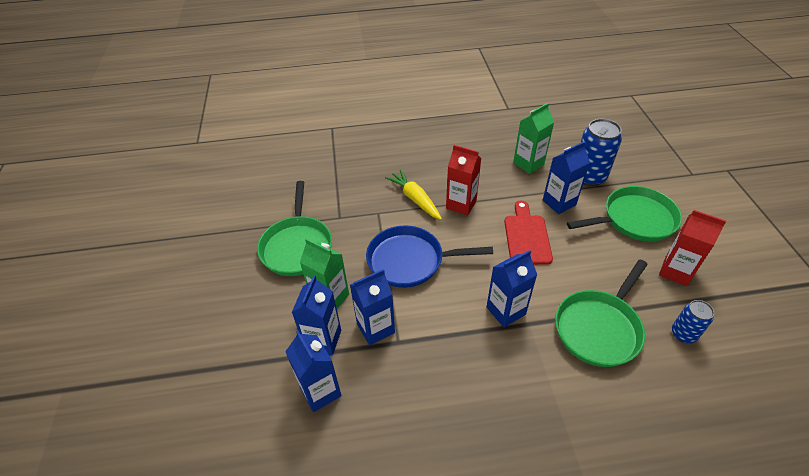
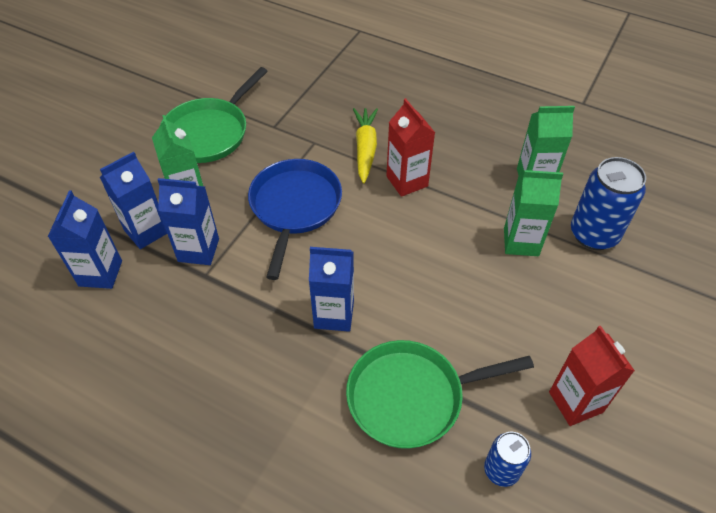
camera: 35 degrees right, 5 degrees up
(410, 261) = (295, 207): blue pan -> blue pan turned 60 degrees clockwise
(527, 236) = (441, 256): red cutting board -> none
(559, 203) = (521, 242): blue carton -> green carton
(635, 219) = (595, 315): green pan -> none

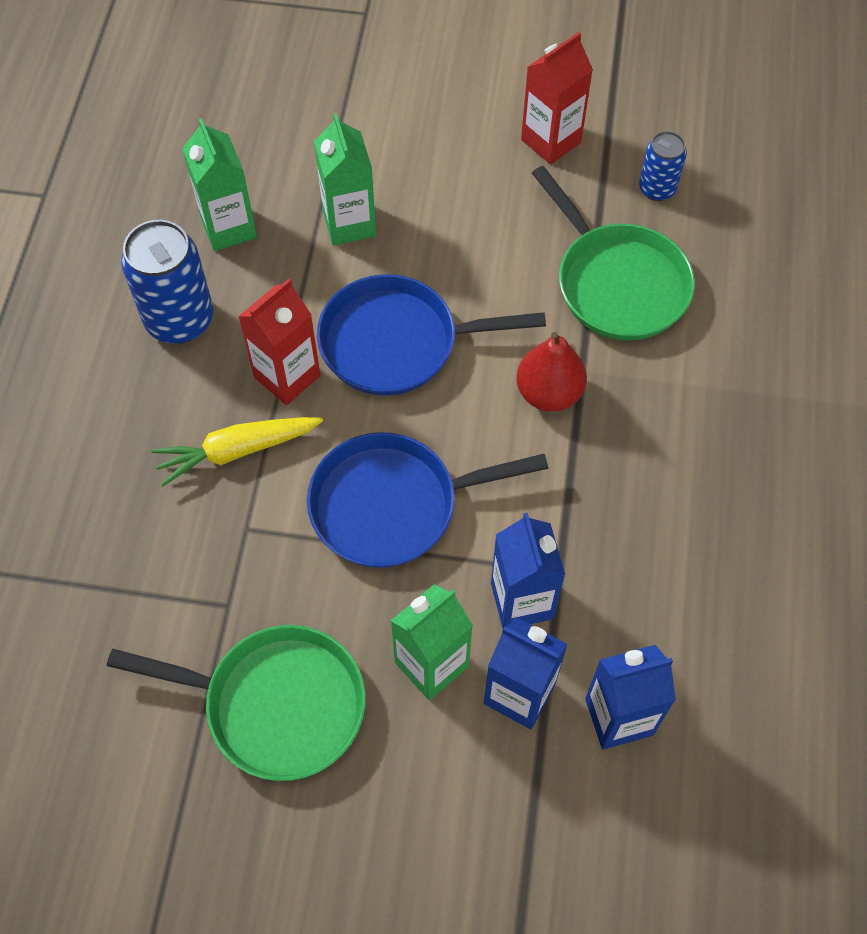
camera: 110 degrees left, 10 degrees up
(334, 314) = (549, 393): blue carton -> red pear
(410, 241) = (397, 342): none -> blue pan
(593, 234) = (306, 153): blue can -> blue can (179, 320)

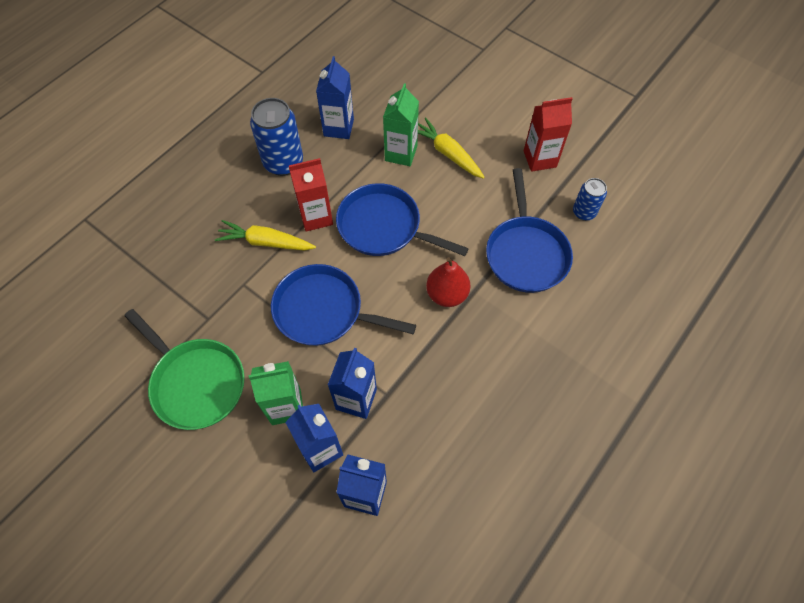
camera: 30 degrees right, 0 degrees up
(228, 228) = (338, 128): green carton -> blue carton
(417, 192) = (448, 153): none -> yellow carrot
(617, 283) = (526, 253): green pan -> blue pan

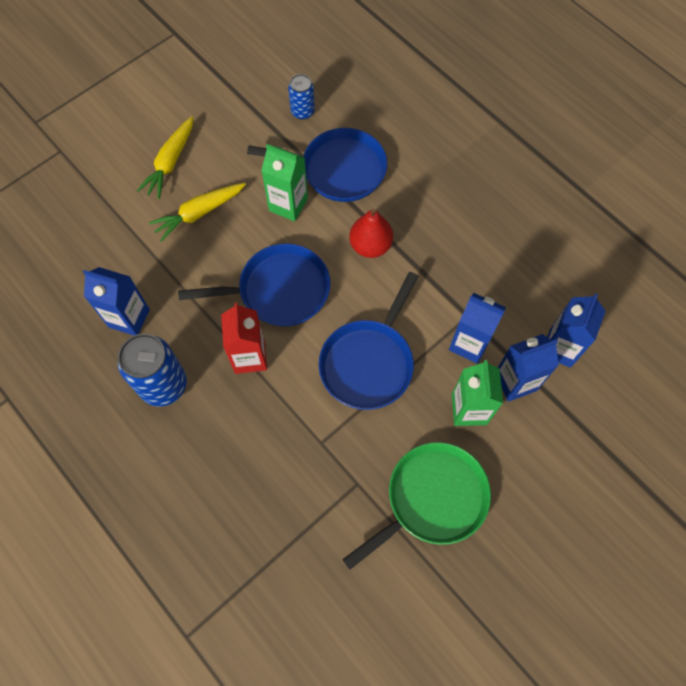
camera: 80 degrees left, 5 degrees up
(266, 242) = (271, 414): yellow carrot -> yellow carrot (170, 162)
(384, 227) = (278, 290): blue pan -> blue pan turned 135 degrees counterclockwise
(401, 153) = (186, 259): green carton -> green carton (288, 205)
(539, 159) = (229, 132): red carton -> none

